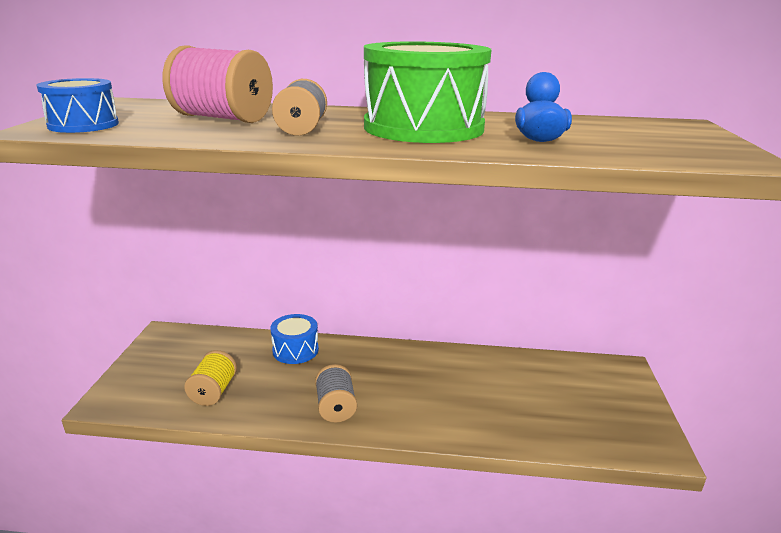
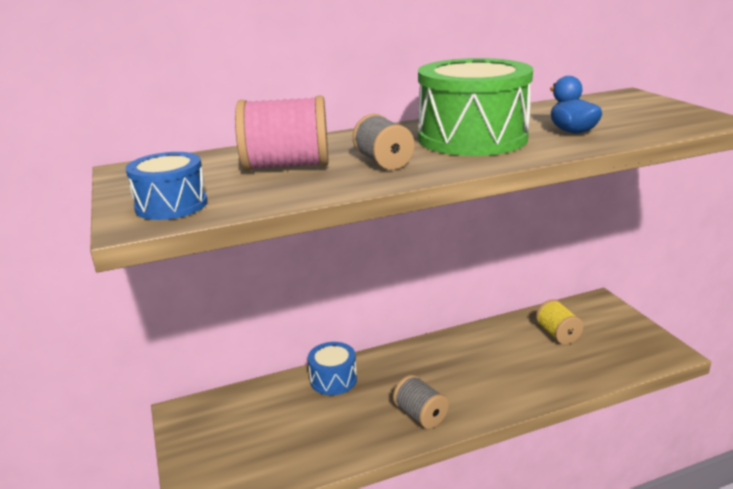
camera: 25 degrees left, 0 degrees up
(213, 391) = (296, 446): yellow spool -> yellow spool (557, 334)

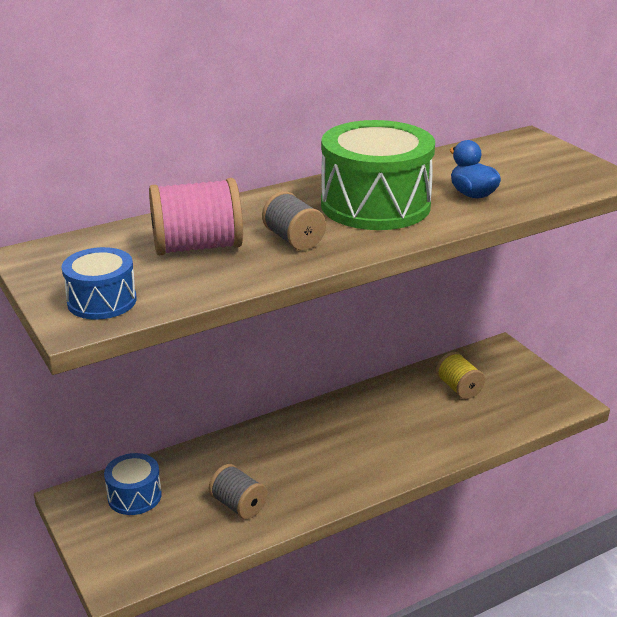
camera: 10 degrees left, 5 degrees up
(333, 379) = (229, 452): blue drum -> blue drum (134, 496)
(420, 415) = (326, 483): grey spool -> grey spool (238, 505)

